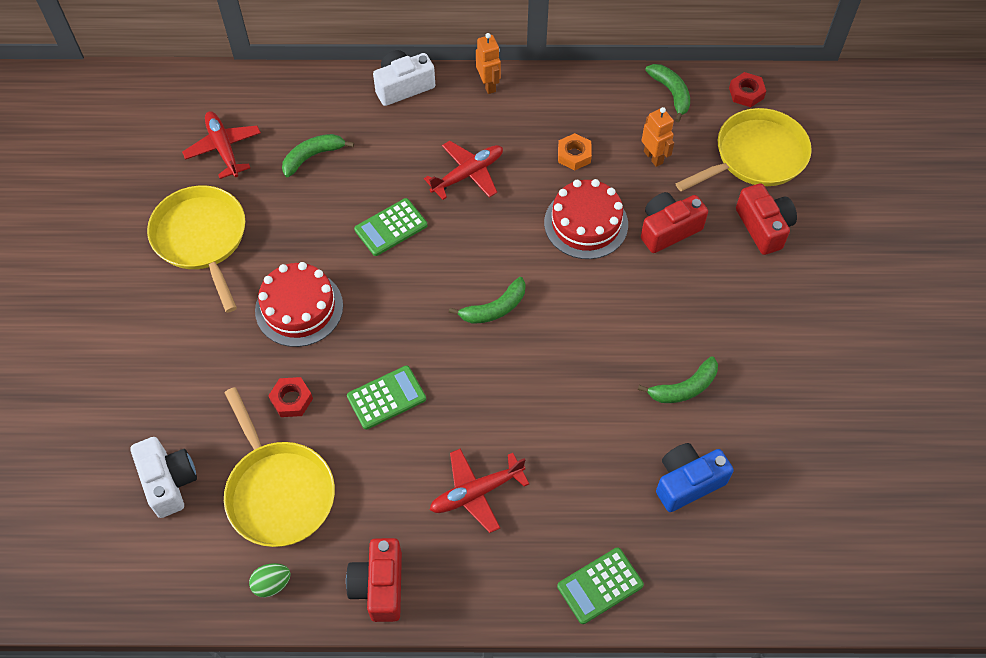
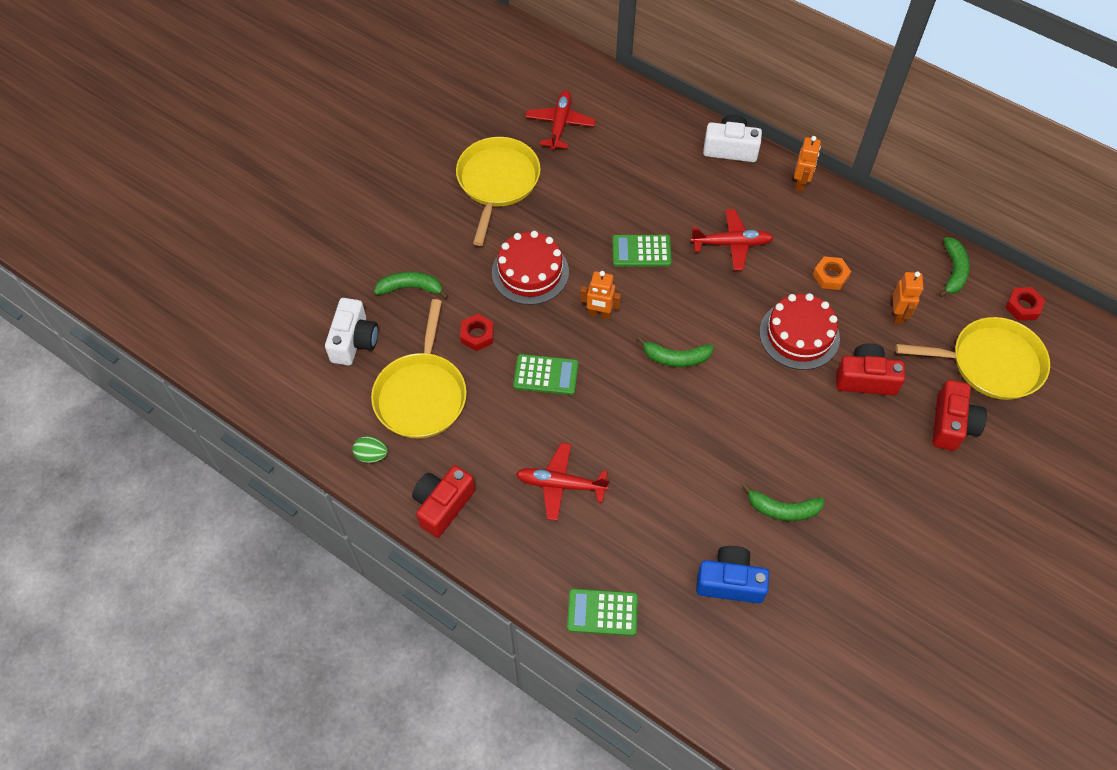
camera: 35 degrees right, 0 degrees up
(312, 157) = (621, 165): green banana -> green banana (410, 288)
(395, 309) = (599, 314): none -> orange robot

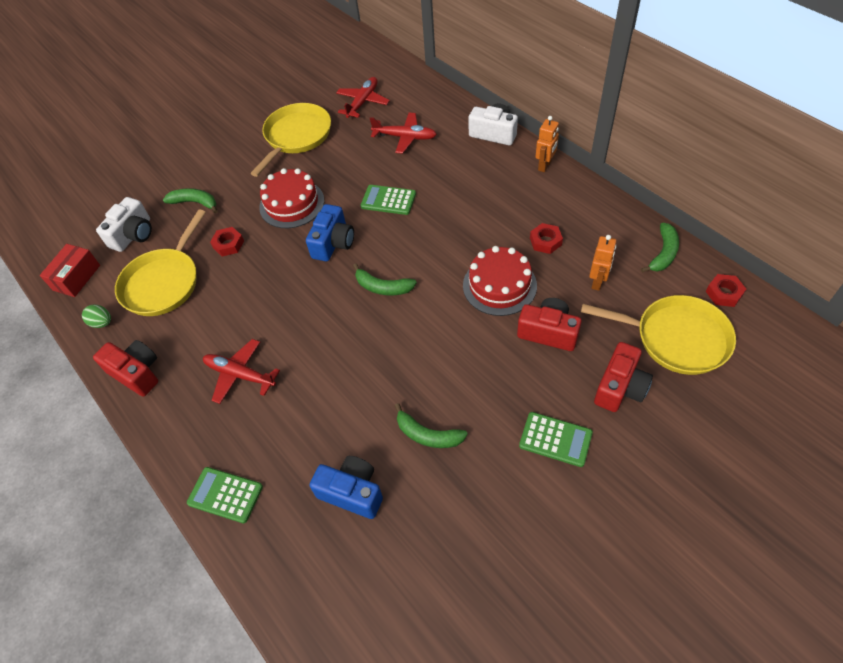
camera: 20 degrees right, 5 degrees down
(310, 406) = (76, 277): none -> red box
(443, 505) = (137, 373): red camera -> red camera turned 75 degrees clockwise
(546, 375) = (268, 283): green calculator -> green calculator (555, 439)
(599, 314) = (333, 243): orange robot -> blue camera
(731, 244) = (466, 204): red plane -> red plane (404, 137)
(830, 276) = (545, 241): orange nut -> red nut

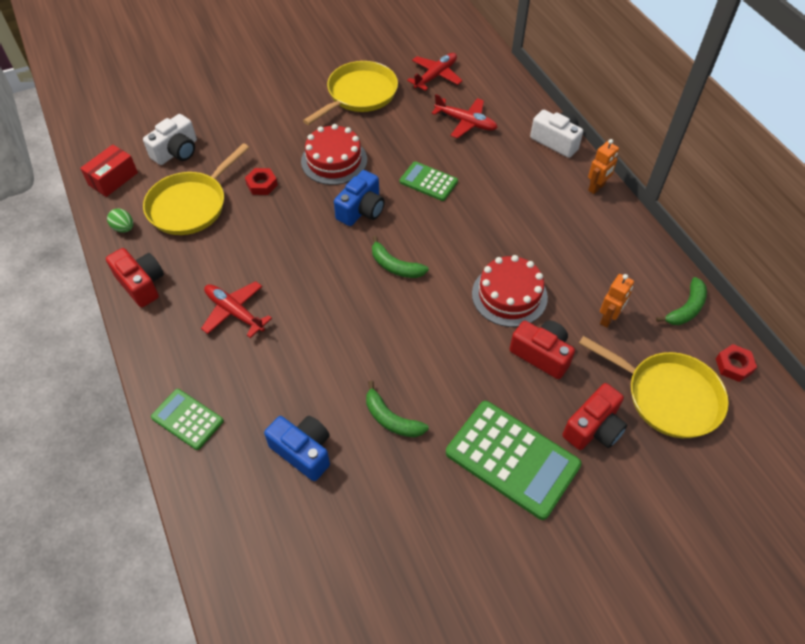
camera: 10 degrees right, 0 degrees up
(195, 203) = (242, 135): green banana -> none
(545, 241) = (570, 264): red nut -> none
(555, 439) = (512, 459): green calculator -> green calculator, size x1.79

